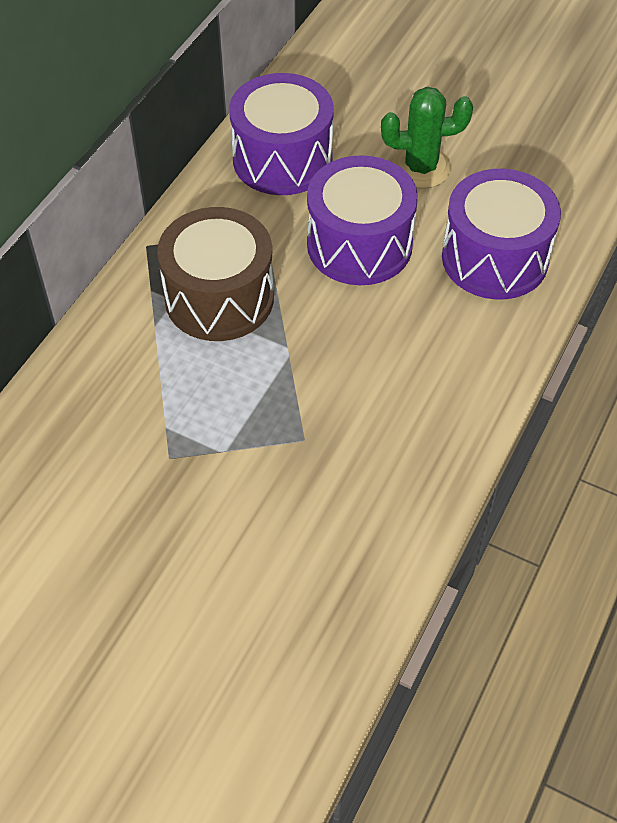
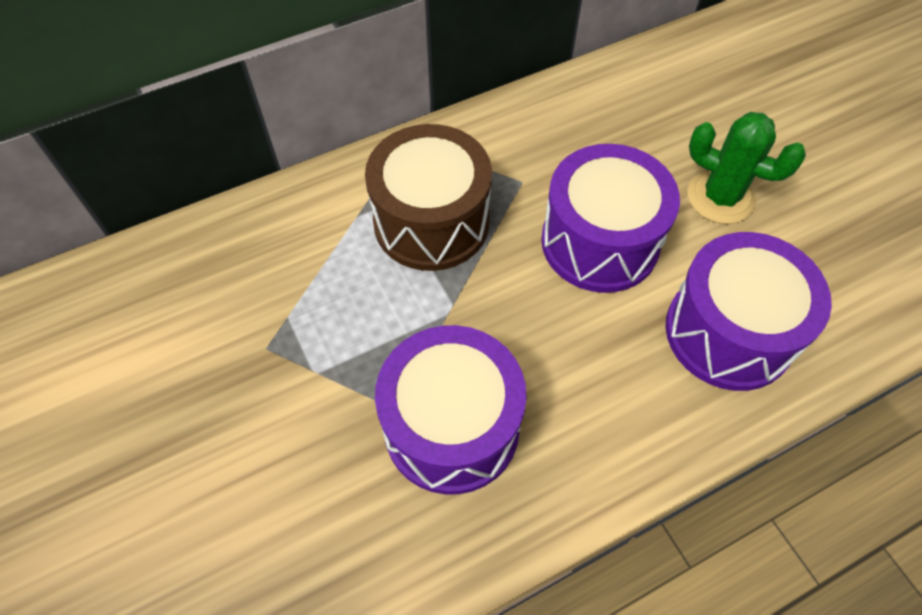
camera: 35 degrees right, 5 degrees up
(282, 159) = (591, 122): purple drum -> purple drum (451, 427)

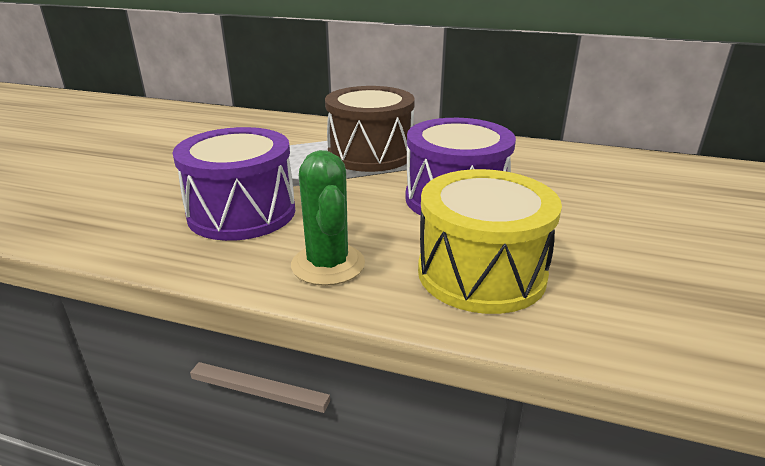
camera: 45 degrees right, 30 degrees down
(720, 197) = (583, 221): green cactus -> green cactus (328, 264)
(728, 332) = (481, 273): purple drum -> yellow drum

